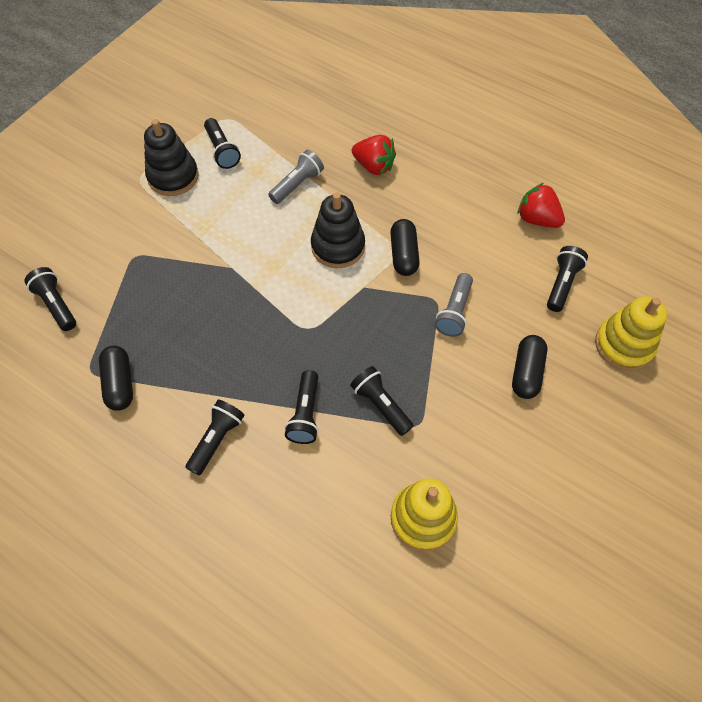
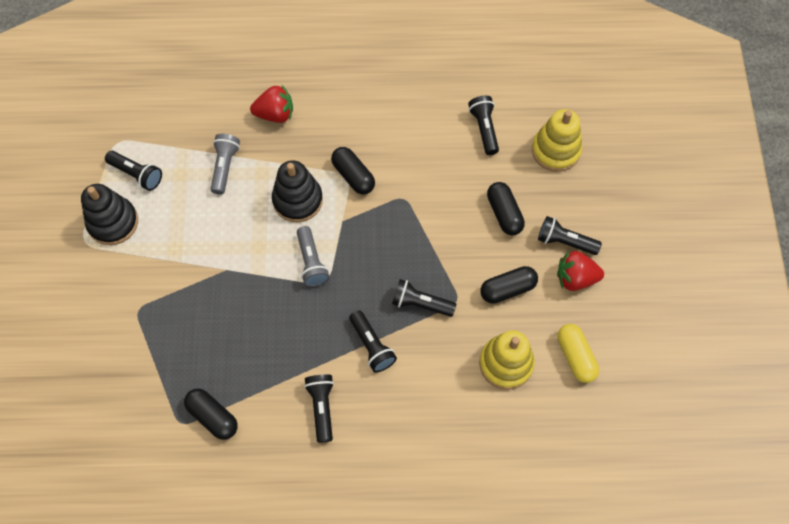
camera: 35 degrees left, 5 degrees up
(56, 305) = (106, 390): black flashlight -> black flashlight (565, 241)
(454, 311) = (423, 199): grey flashlight -> grey flashlight (311, 262)
(478, 446) = (507, 289): none -> black capsule
(502, 561) = (575, 356): none -> yellow capsule
(537, 219) = (432, 86): red strawberry -> red strawberry (575, 278)

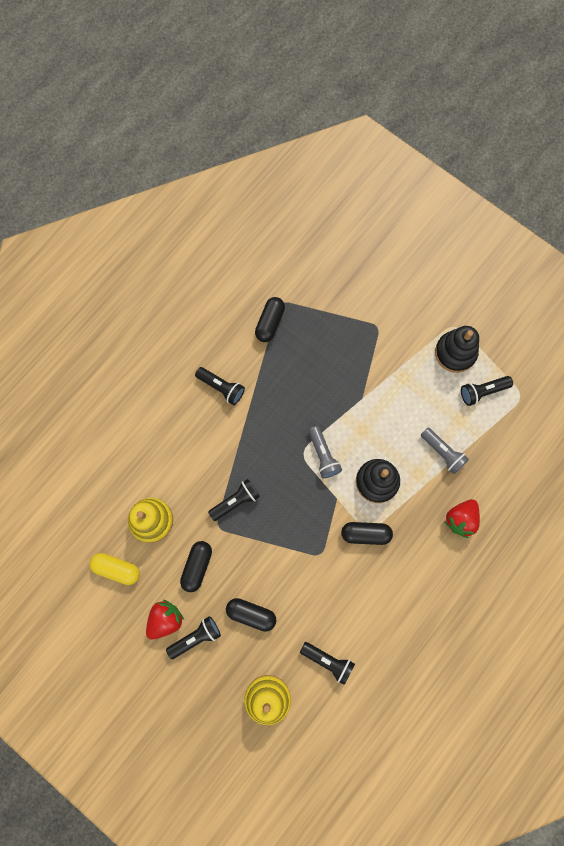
camera: 130 degrees right, 10 degrees up
(213, 417) = (270, 323): black capsule -> black capsule turned 60 degrees counterclockwise
(311, 262) = (323, 455): grey flashlight -> grey flashlight turned 135 degrees counterclockwise
(372, 346) = (234, 447): black flashlight -> none

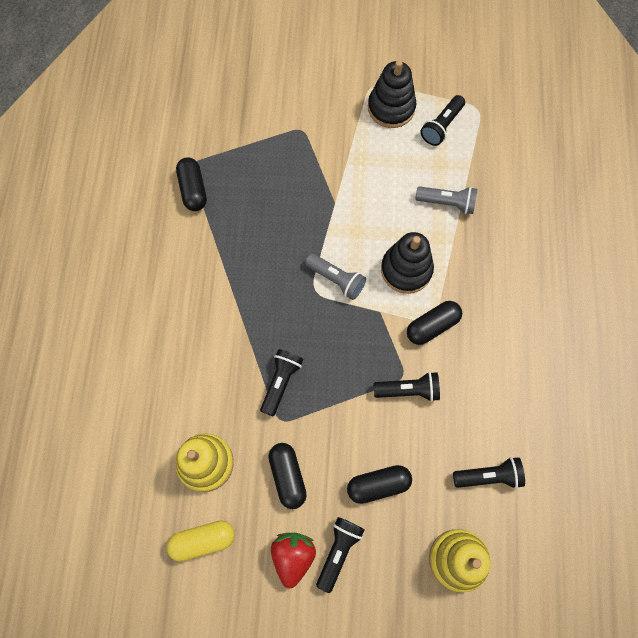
camera: 35 degrees left, 5 degrees down
(221, 387) = (187, 281): black flashlight -> black flashlight (408, 390)
(460, 519) = (509, 252): red strawberry -> none

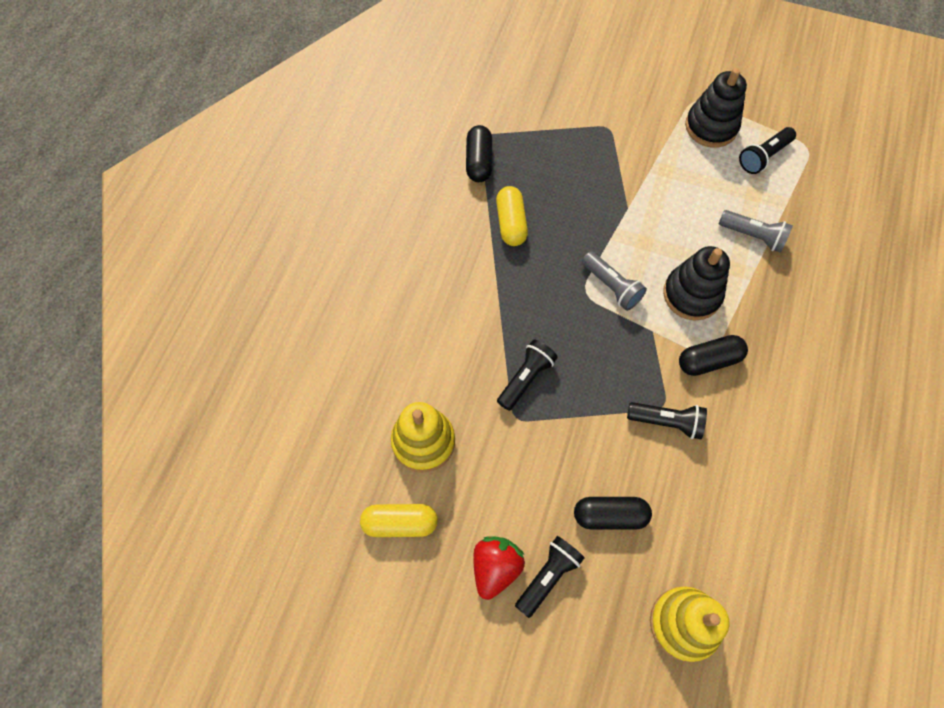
camera: 15 degrees right, 5 degrees down
(235, 242) = (511, 223): none -> yellow capsule
(287, 476) = (509, 479): black capsule -> none
(488, 476) = (740, 540): black flashlight -> none

